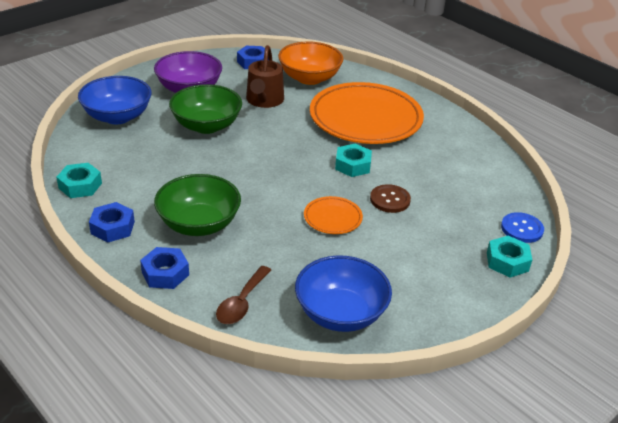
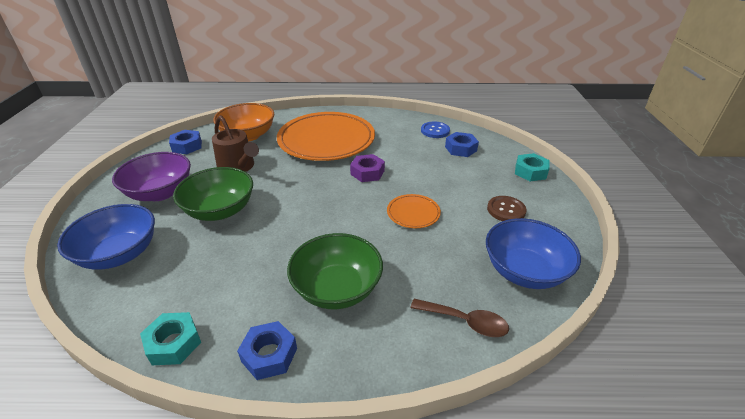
camera: 45 degrees left, 0 degrees up
(165, 273) = (378, 353): blue nut -> blue nut (460, 149)
(241, 303) = (465, 322): brown spoon -> brown spoon turned 45 degrees counterclockwise
(352, 165) = (367, 172): turquoise nut -> purple nut
(390, 200) = (422, 179): brown button -> brown button (506, 210)
(522, 229) = (504, 150): blue button -> blue button (435, 131)

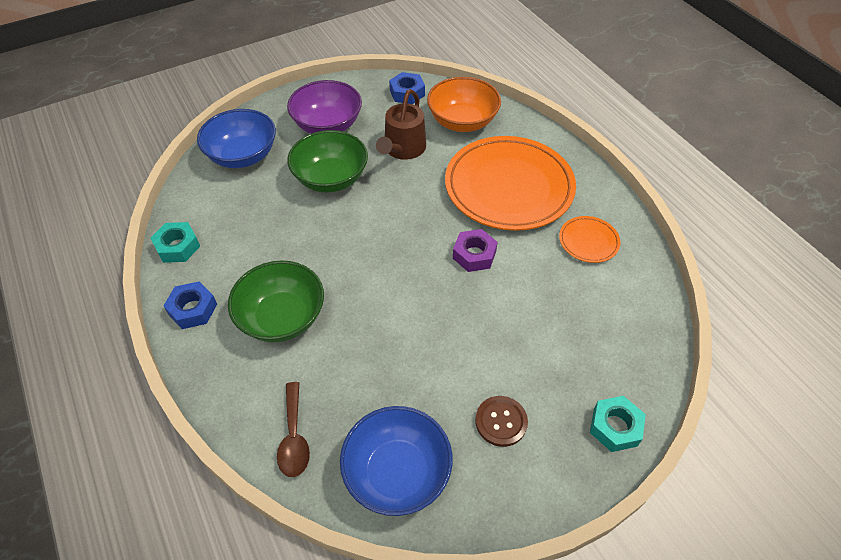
camera: 60 degrees right, 15 degrees up
(413, 213) = (429, 329): orange plate -> orange plate (588, 241)
(435, 131) = (628, 280): blue button -> none
(460, 149) = (606, 325): blue nut -> none

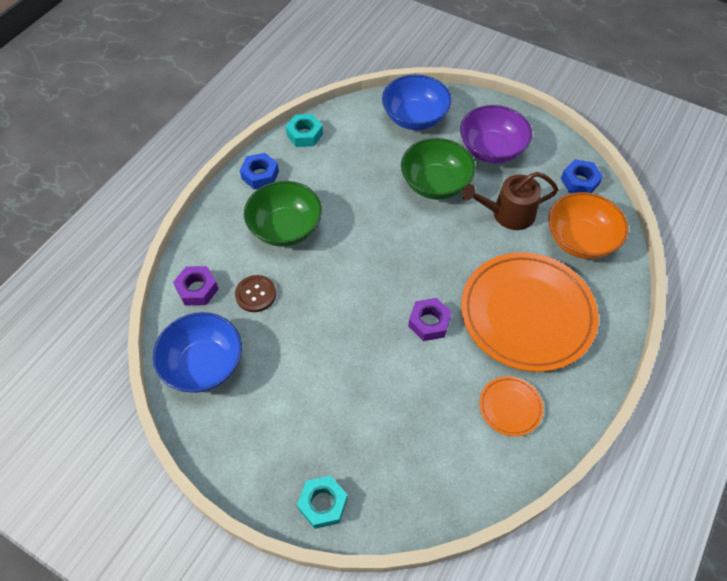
camera: 60 degrees right, 5 degrees up
(294, 437) = (197, 289): brown spoon -> purple nut
(501, 421) = (280, 415): brown button -> brown button (255, 294)

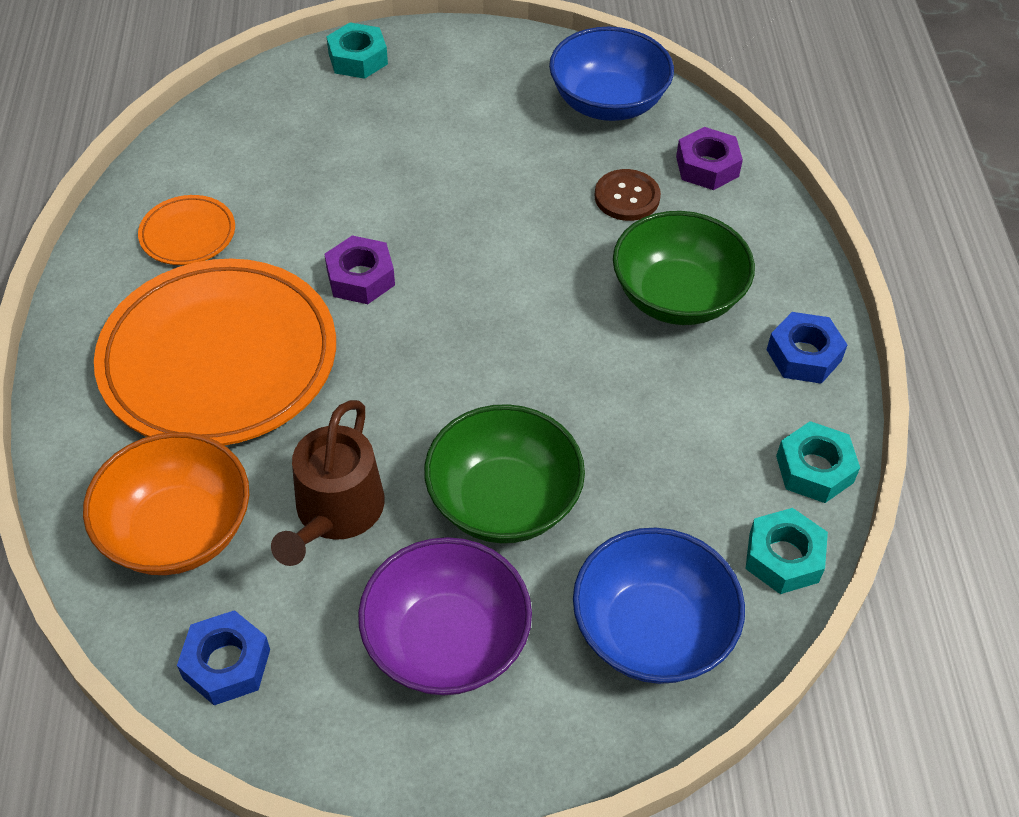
camera: 145 degrees right, 5 degrees down
(347, 115) = (783, 557): none -> turquoise nut
(508, 214) = (335, 512): brown watering can -> brown watering can turned 150 degrees clockwise

